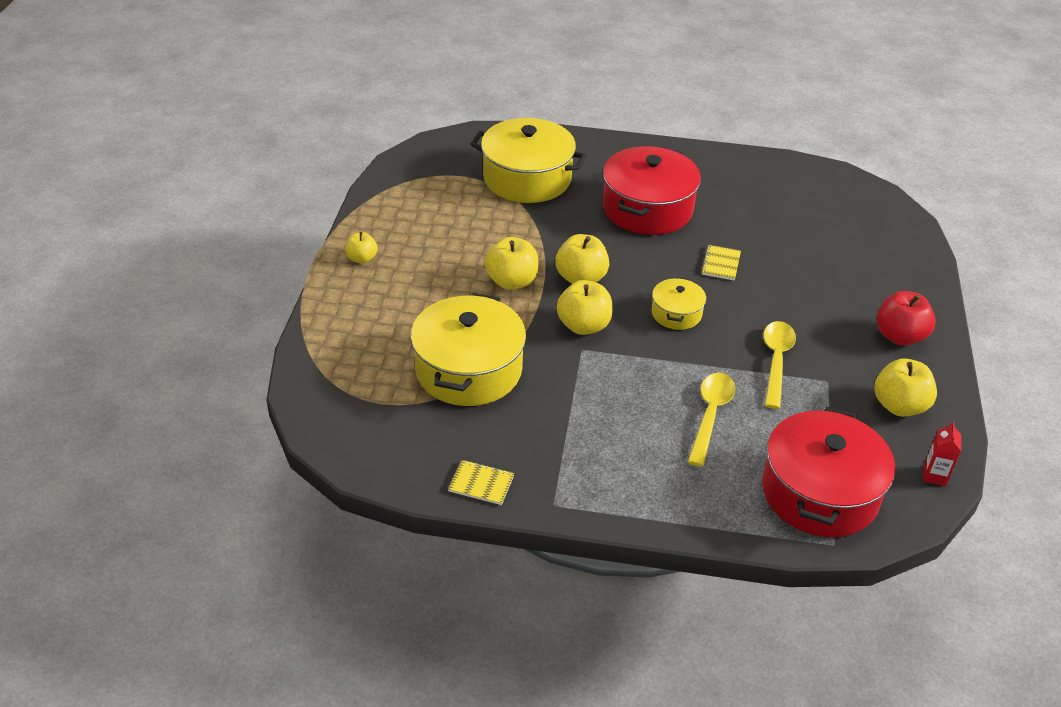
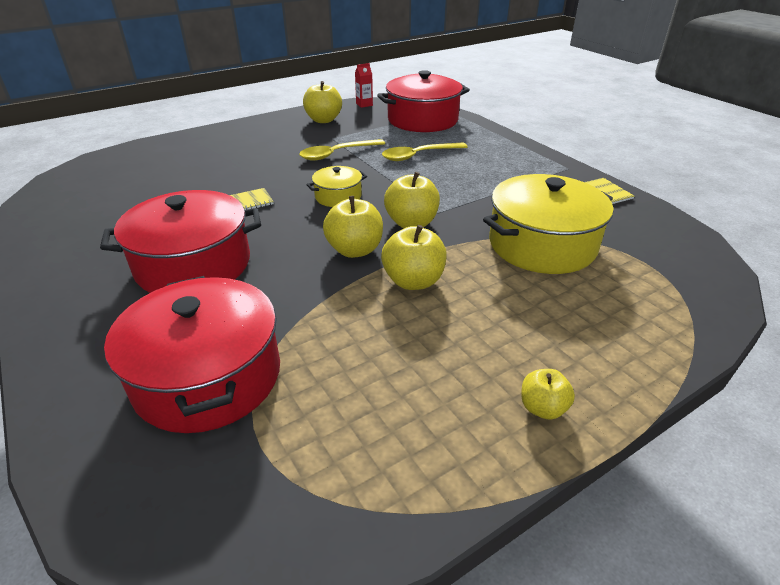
camera: 130 degrees left, 5 degrees down
(527, 178) = (208, 376): yellow pot -> red pot
(899, 336) = (256, 133): red apple -> none

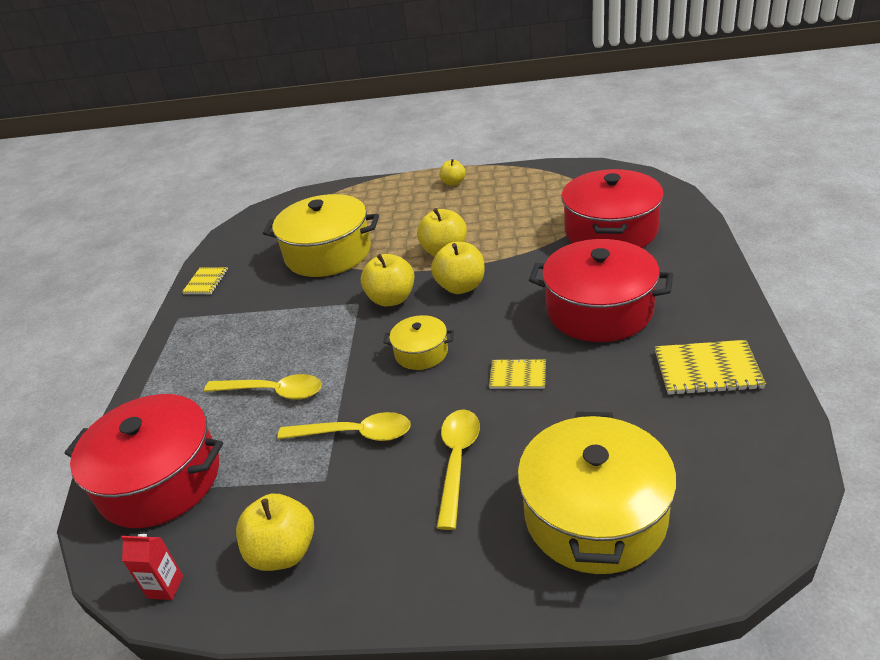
camera: 140 degrees left, 0 degrees up
(83, 242) = (707, 370): none -> yellow notebook
(165, 161) = (595, 515): none -> yellow pot
(260, 159) = (457, 461): none -> yellow spoon

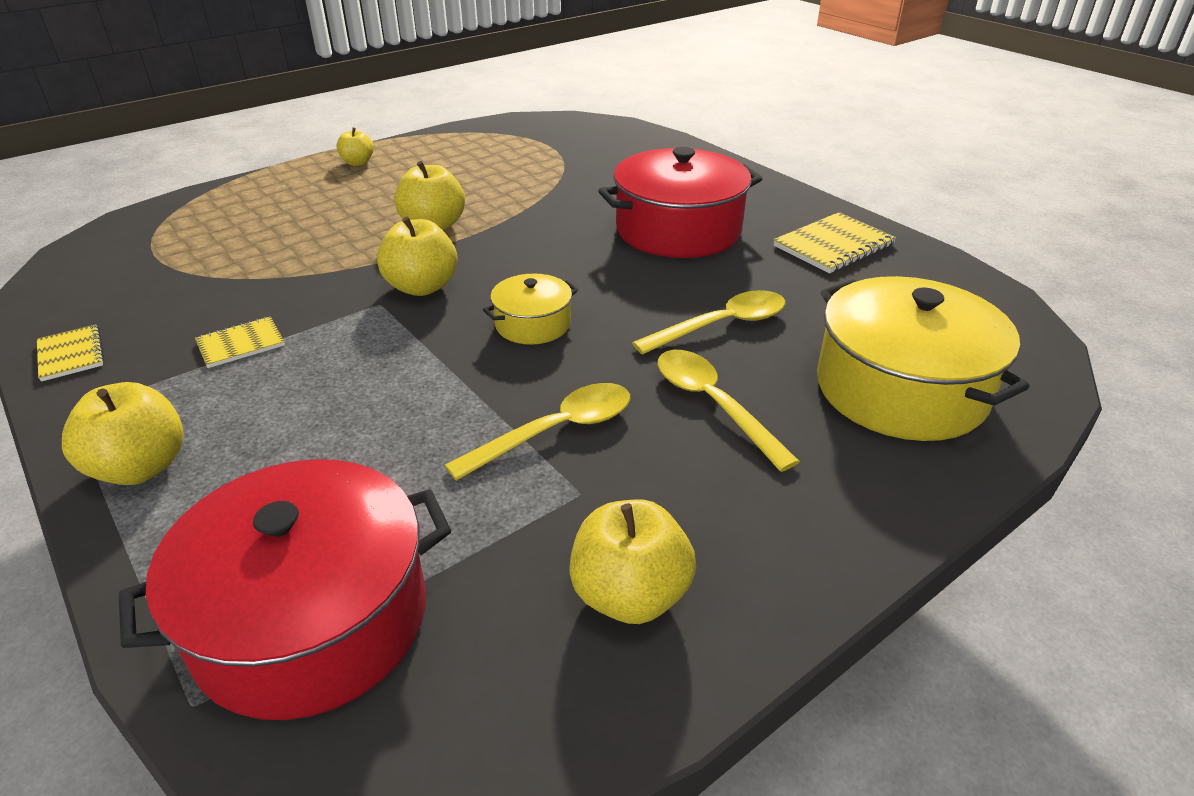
camera: 45 degrees left, 0 degrees up
(165, 587) = (507, 740): red carton -> none
(273, 392) = (373, 436): yellow spoon -> yellow spoon (721, 325)
(328, 253) = (260, 267): yellow pot -> none
(461, 286) = (498, 251): yellow apple -> yellow apple (141, 467)
(518, 375) = (672, 307): yellow notebook -> yellow notebook (241, 344)
(611, 230) = (602, 166): red pot -> none

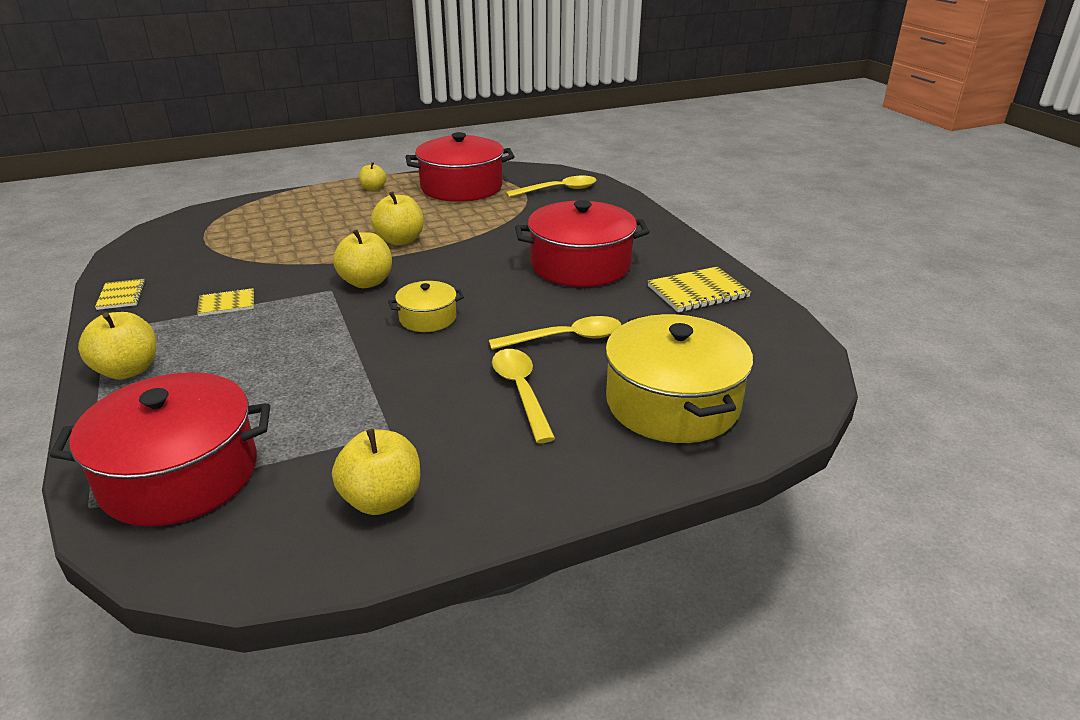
camera: 15 degrees right, 5 degrees down
(471, 150) = (461, 187): none -> red pot
(556, 431) = (398, 391): yellow spoon -> yellow spoon (558, 190)

